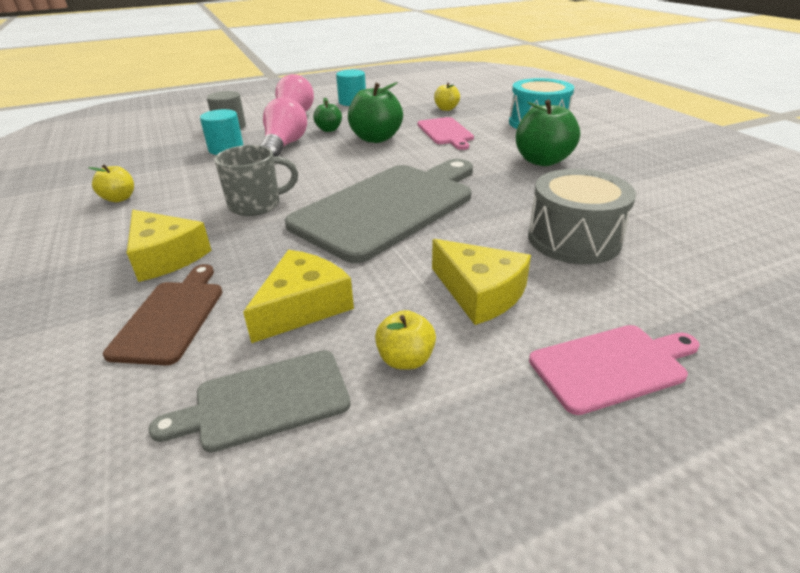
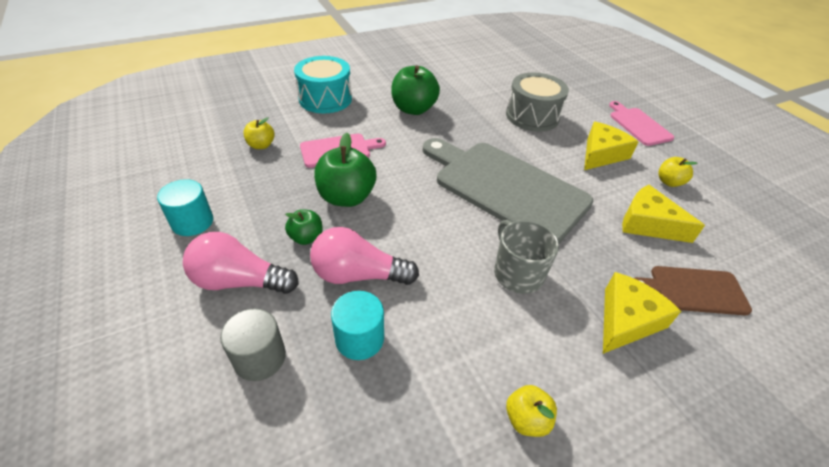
camera: 95 degrees left, 10 degrees up
(265, 401) = (727, 229): grey cutting board -> none

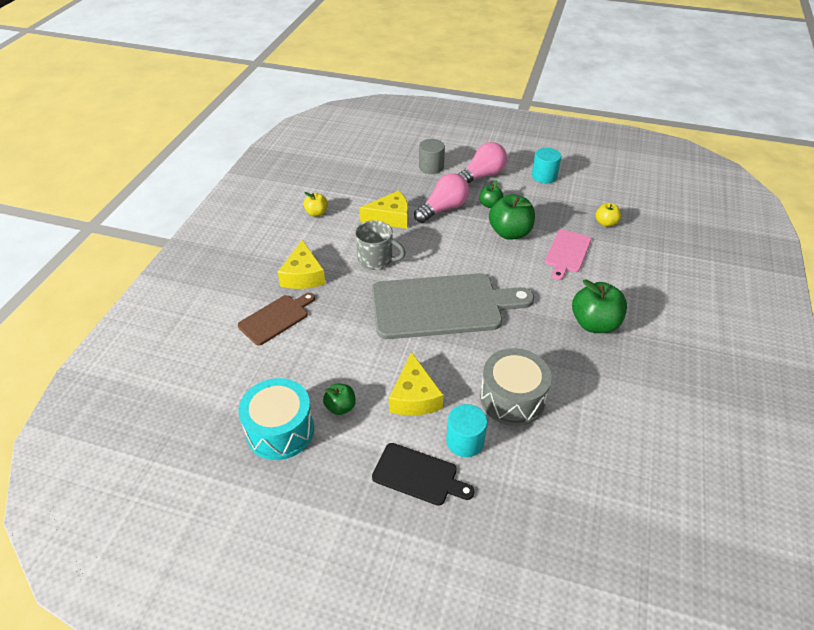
camera: 135 degrees right, 0 degrees up
(325, 99) = (656, 281): turquoise drum -> turquoise drum (280, 430)
(359, 338) = (407, 193): turquoise cylinder -> turquoise cylinder (465, 441)
(638, 125) = (418, 475): pink cutting board -> black cutting board
(648, 224) = (330, 349): yellow cheese -> yellow cheese (390, 218)
(669, 182) = (340, 407): yellow apple -> green apple

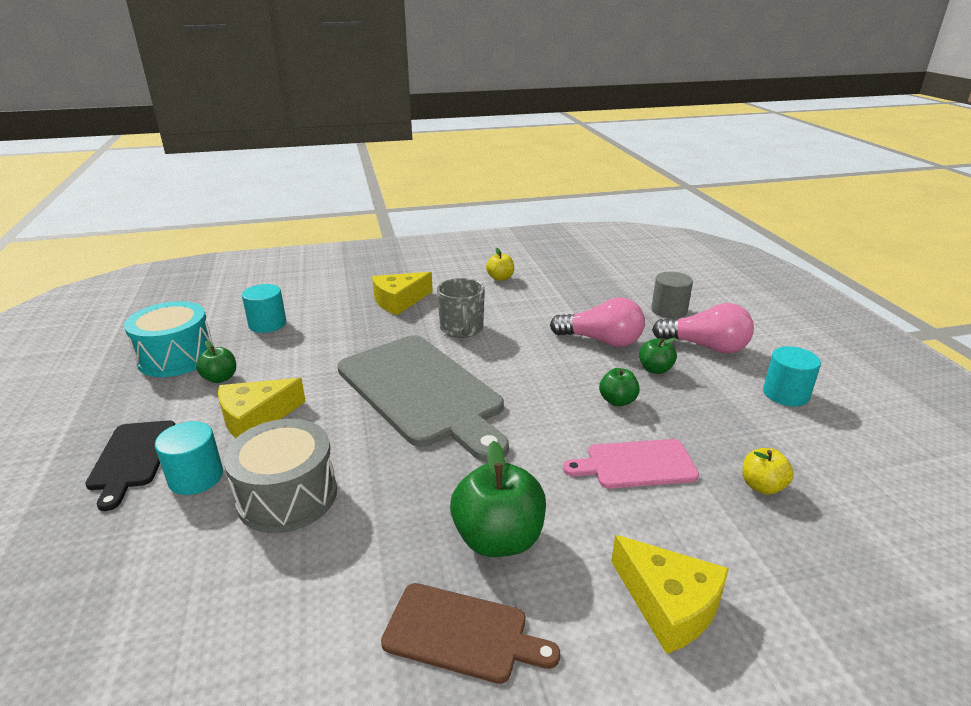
camera: 60 degrees right, 15 degrees down
(271, 361) = (267, 324): none -> turquoise cylinder
(276, 318) = (327, 308): brown cutting board -> brown cutting board (461, 633)
(390, 218) = (542, 315): yellow cheese -> yellow cheese (669, 604)
(510, 233) = (617, 401): green apple -> green apple, size x0.55

